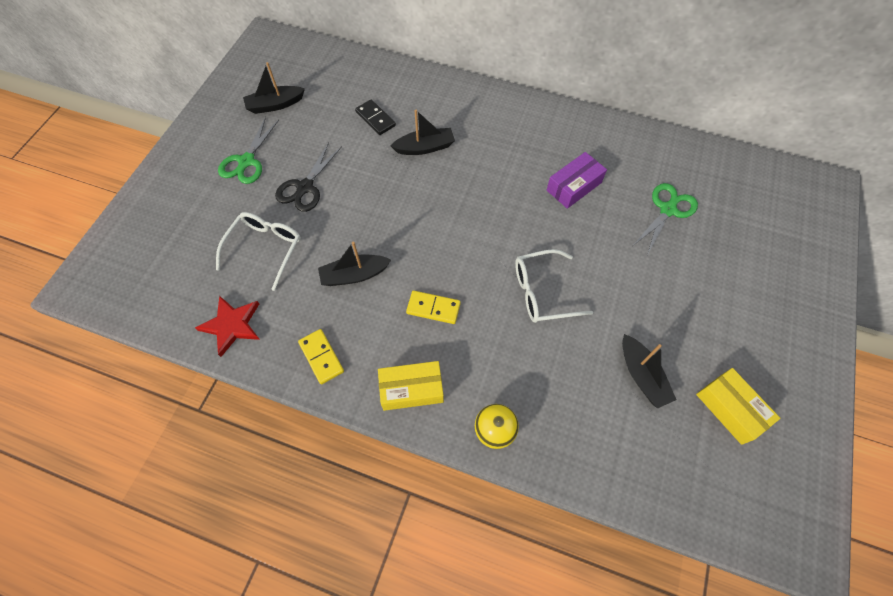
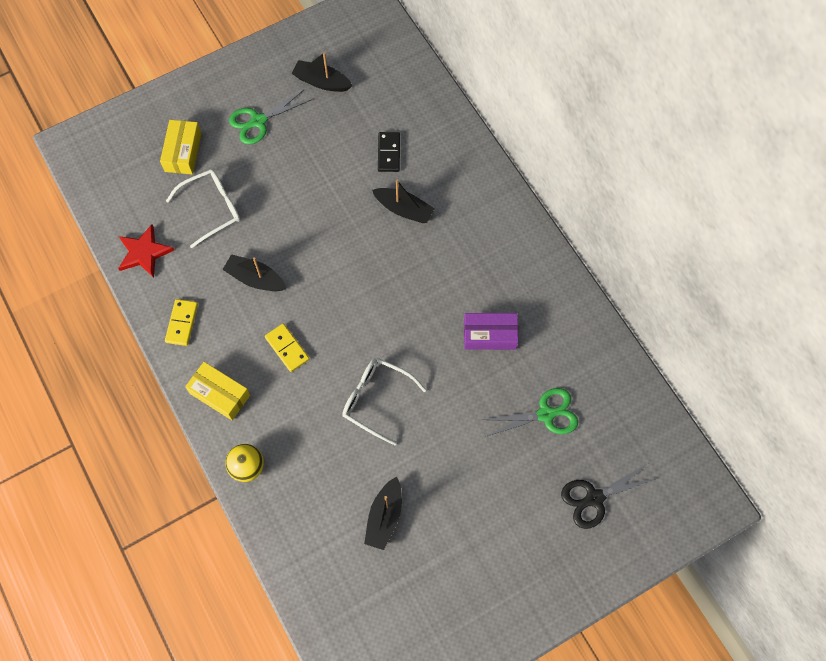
camera: 40 degrees right, 5 degrees up
(305, 187) = (282, 177): black scissors -> black scissors (594, 498)
(730, 409) = (422, 592): yellow box -> yellow box (183, 152)

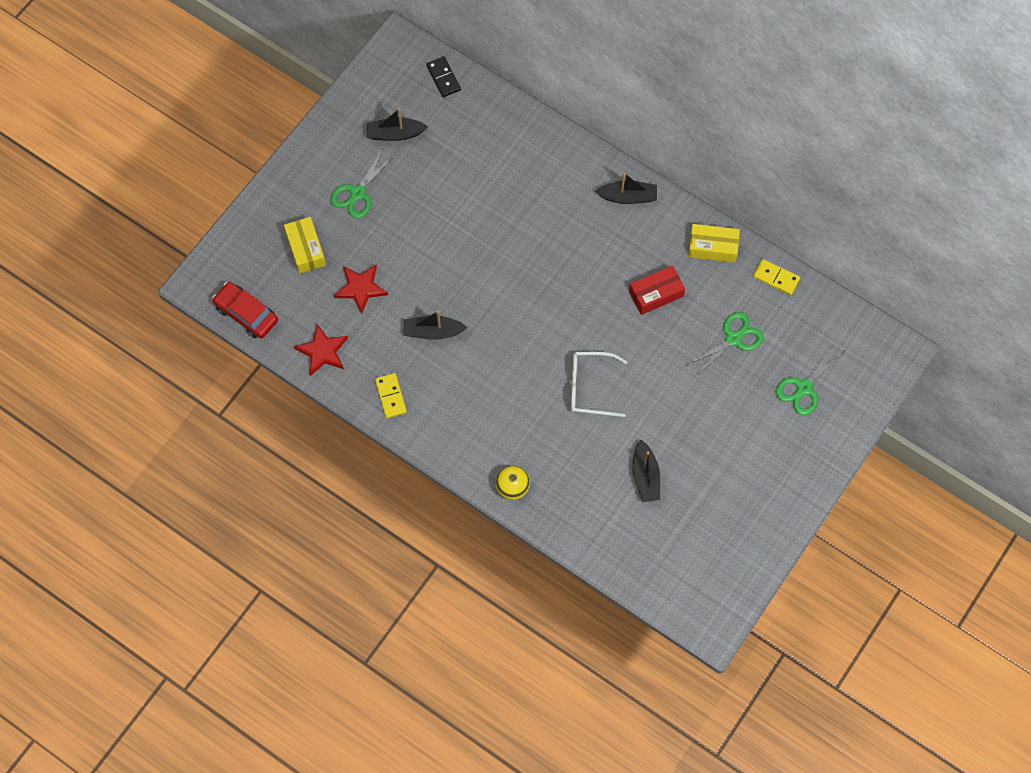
camera: 25 degrees left, 0 degrees up
(96, 188) = (246, 314): none -> red car
(212, 209) = (360, 288): white glasses -> red star
(220, 394) = (456, 440): yellow box -> yellow box (712, 247)
(287, 348) = (492, 378): yellow domino -> yellow domino (776, 278)
(389, 153) = (489, 174): black domino -> black domino (443, 78)
(404, 209) = (528, 218): black boat -> black boat (628, 197)
(489, 335) = (656, 294): purple box -> red box
(594, 498) = (804, 388): black scissors -> green scissors

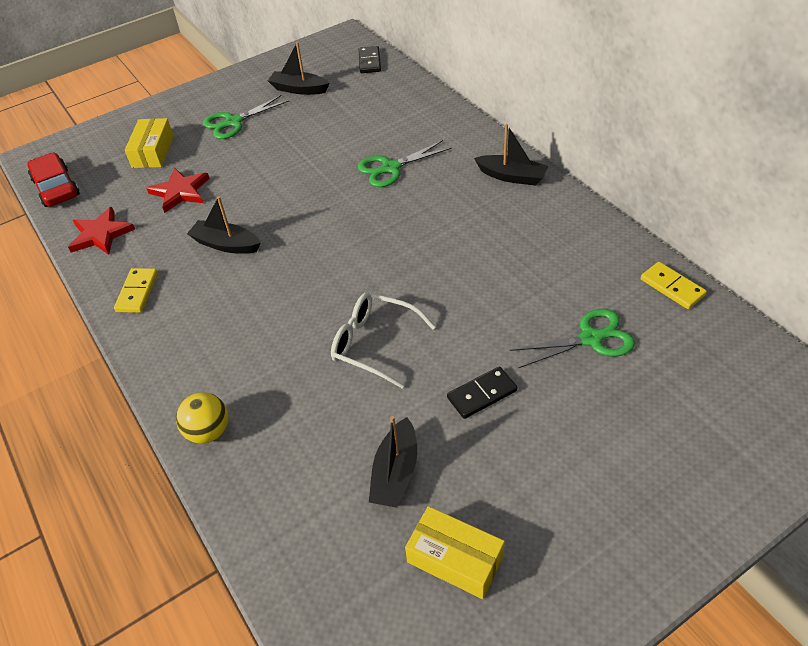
camera: 25 degrees right, 20 degrees down
(656, 294) = (505, 268): red box -> none
(677, 405) = (482, 394): none -> black domino
(712, 247) = (596, 240): yellow box -> yellow box (455, 559)
(804, 388) = (679, 423): green scissors -> green scissors (391, 168)

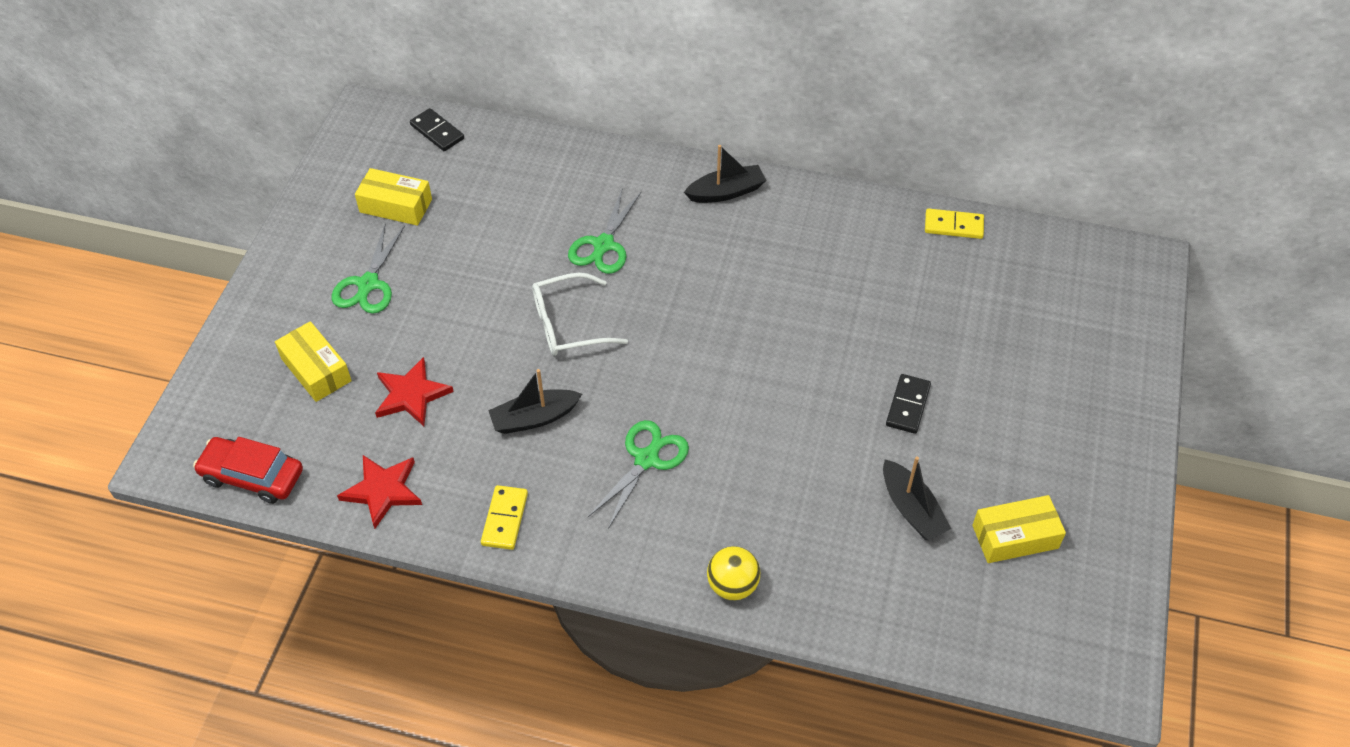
camera: 45 degrees left, 5 degrees up
(137, 292) = (505, 519): yellow domino -> yellow domino turned 45 degrees clockwise
(299, 89) = (396, 206): black boat -> yellow box
(374, 344) = (781, 421): white glasses -> white glasses (568, 324)
(591, 338) = (938, 307): green scissors -> green scissors (646, 459)

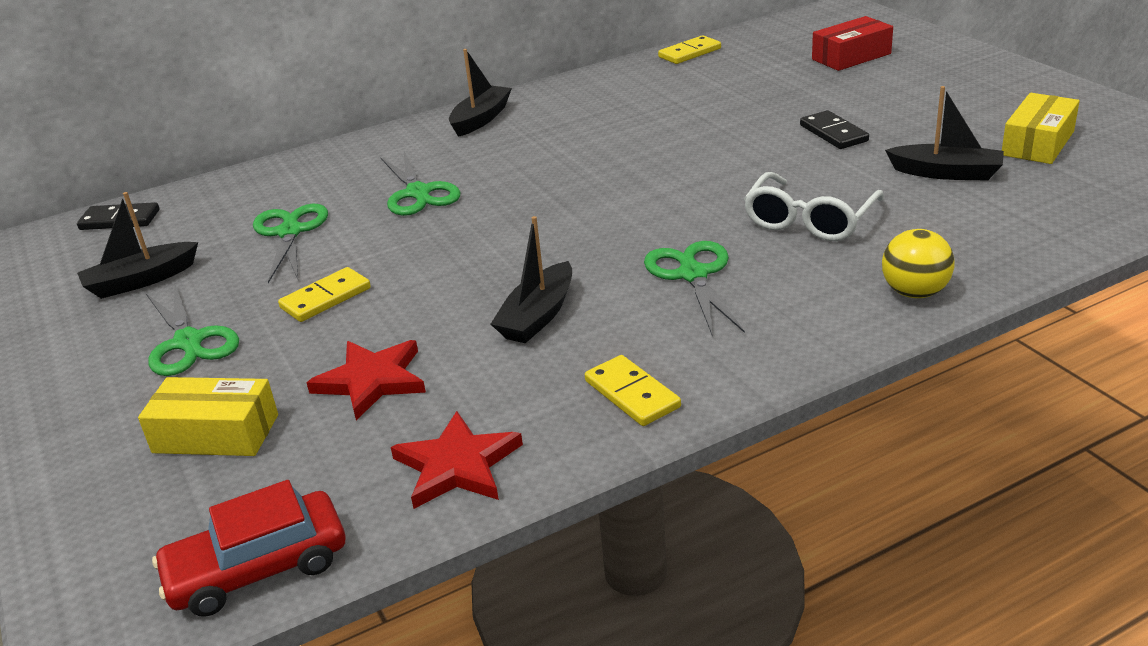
camera: 40 degrees left, 20 degrees down
(396, 206) = (141, 280): yellow box -> black boat
(459, 305) = (325, 298): none -> yellow domino
(502, 224) = (290, 232): none -> green scissors
(568, 324) = (466, 248): white glasses -> white glasses (809, 220)
(1054, 330) = (851, 56): none -> red box

